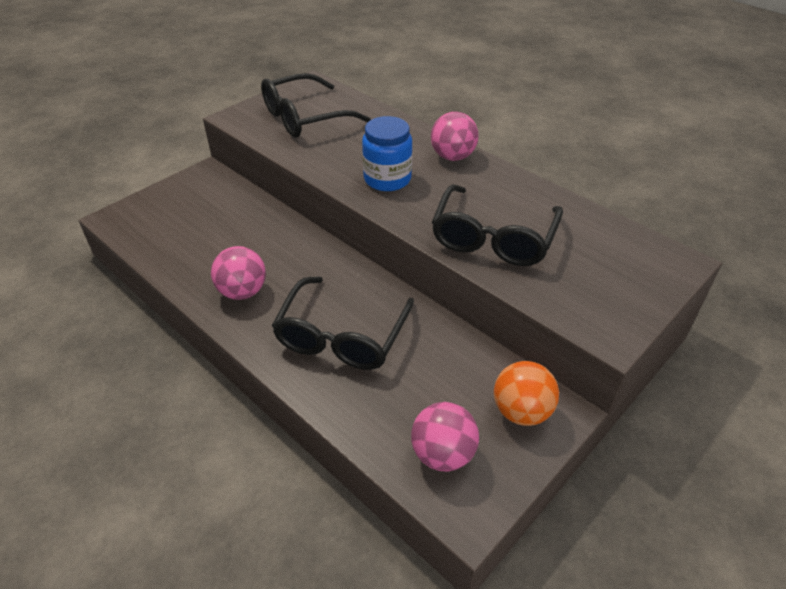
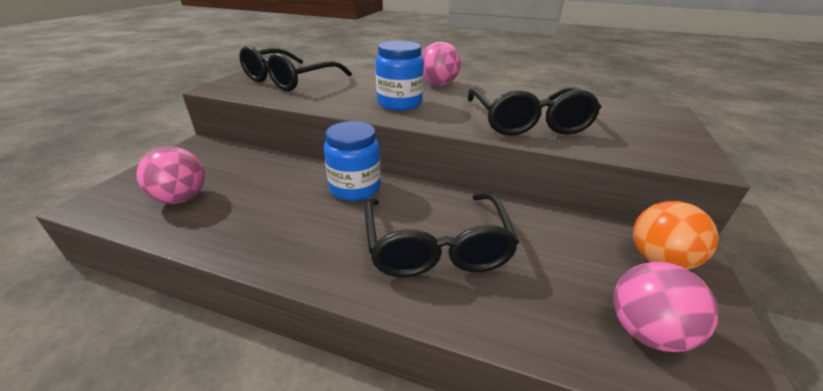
camera: 25 degrees left, 10 degrees down
(243, 292) = (296, 235): pink ball -> pink ball (181, 198)
(314, 259) = (355, 188): none -> blue jar

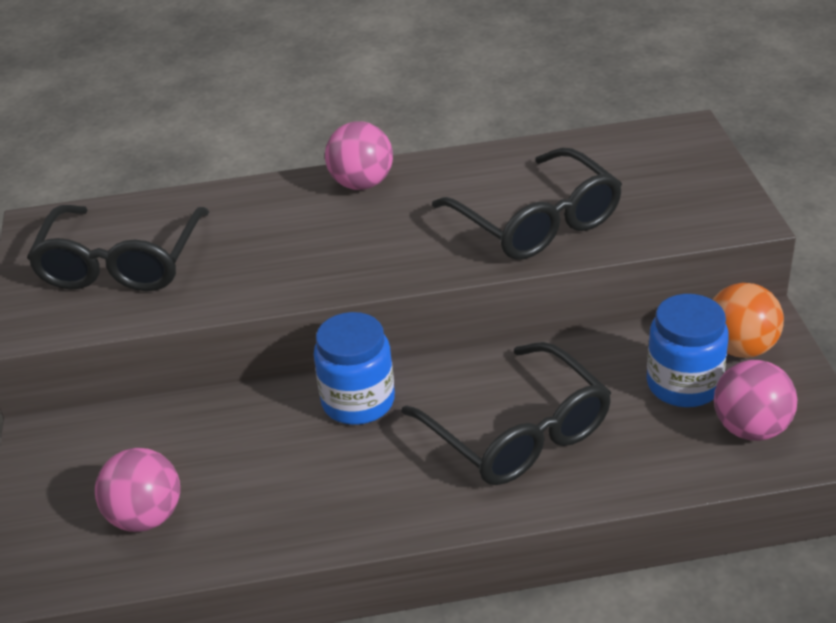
camera: 25 degrees left, 5 degrees up
(399, 103) = (345, 250): blue jar -> blue jar (684, 384)

